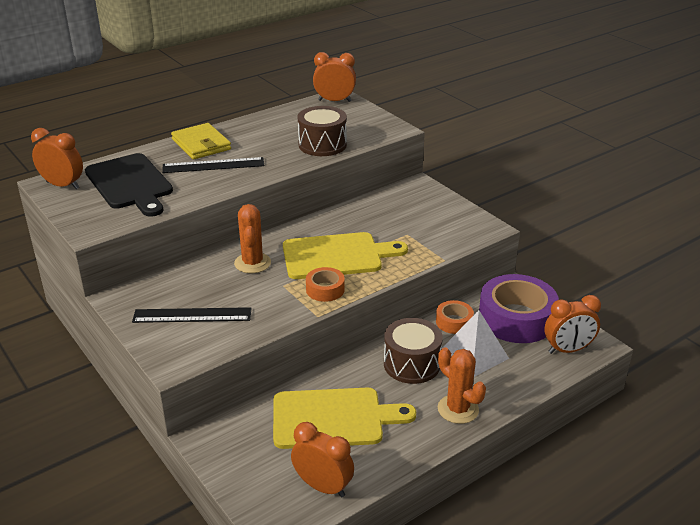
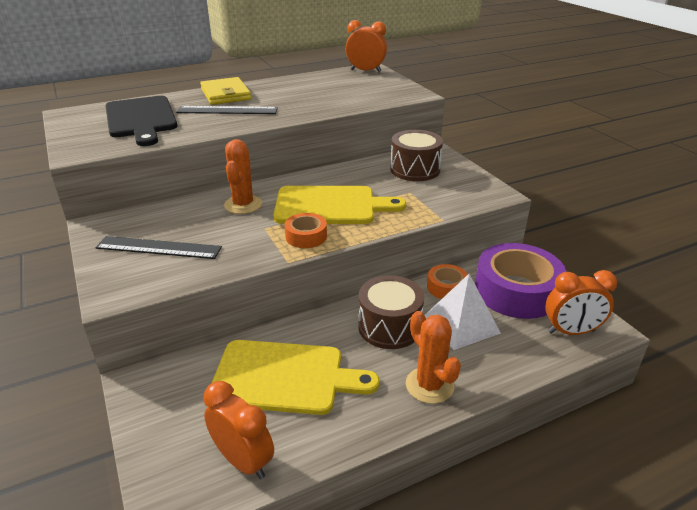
camera: 10 degrees right, 0 degrees up
(63, 185) = (79, 116): orange clock -> none
(322, 145) = (340, 101): brown drum -> brown drum (415, 169)

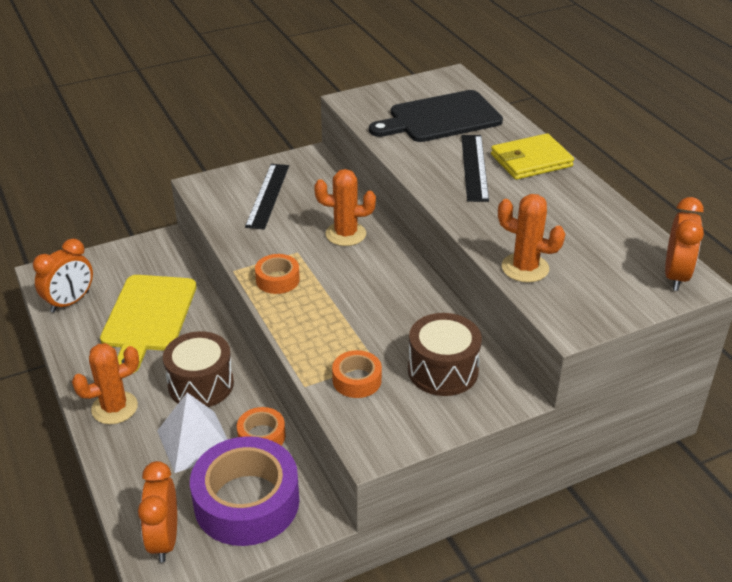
camera: 90 degrees right, 5 degrees up
(330, 206) = (341, 295): yellow cutting board -> none
(359, 102) = (525, 268): none -> orange cactus
(432, 199) = (357, 380): none -> orange tape

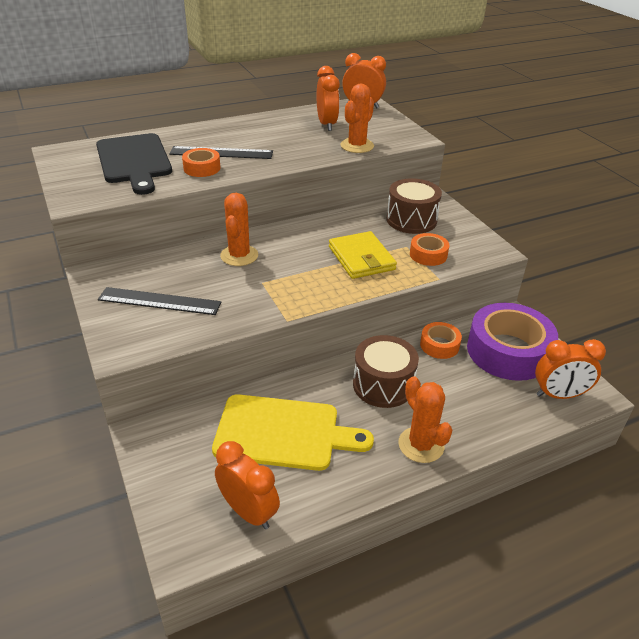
camera: 90 degrees left, 0 degrees up
(195, 441) = (453, 384): white pyramid -> none
(277, 279) = (303, 293): orange tape -> orange tape (202, 168)
(531, 160) = (218, 132): yellow wallet -> yellow wallet (361, 258)
(589, 242) = (327, 124): none -> orange clock

